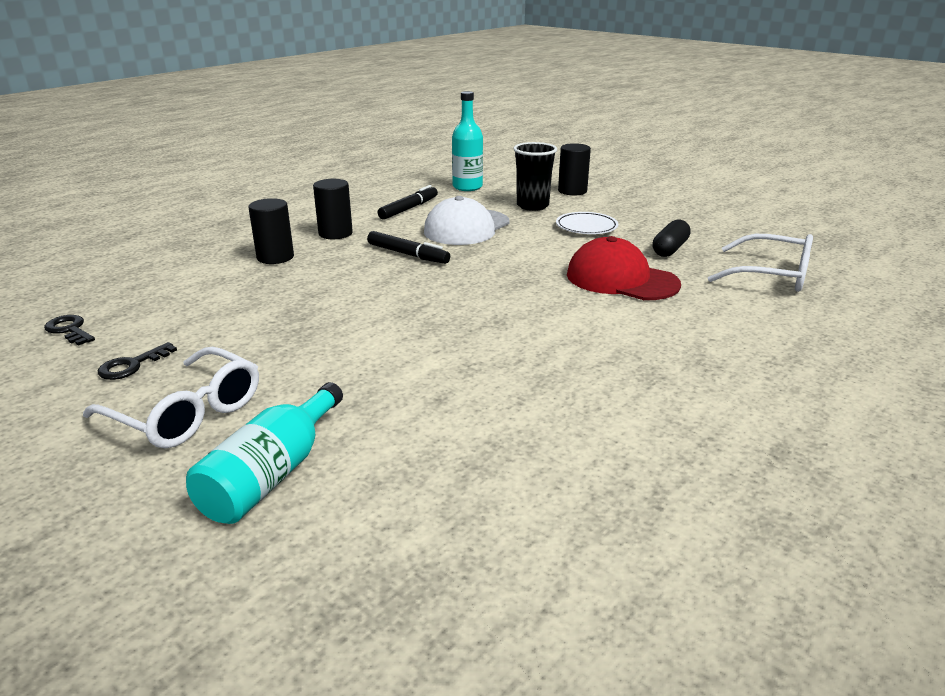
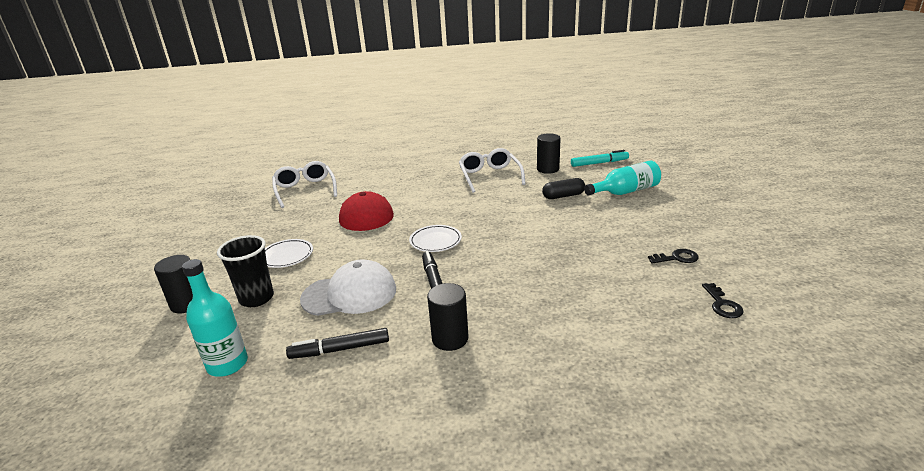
camera: 135 degrees left, 0 degrees up
(187, 413) = (651, 222): white glasses -> white glasses (490, 176)
(275, 257) = (530, 326): black cylinder -> black cylinder (548, 169)
(406, 564) = (599, 163): none -> turquoise marker
(472, 282) = (435, 241): none -> white plate
(670, 249) = (297, 220): black capsule -> black capsule (563, 196)

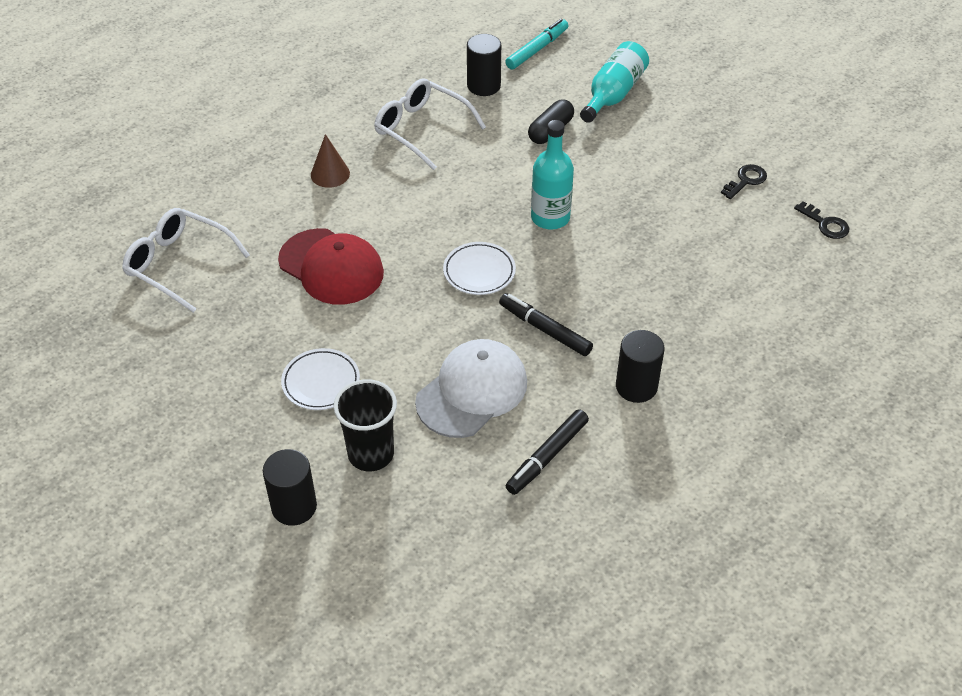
camera: 40 degrees left, 20 degrees up
(227, 364) = (455, 537): turquoise bottle -> turquoise bottle (550, 217)
(419, 179) = (330, 174): none -> brown cone

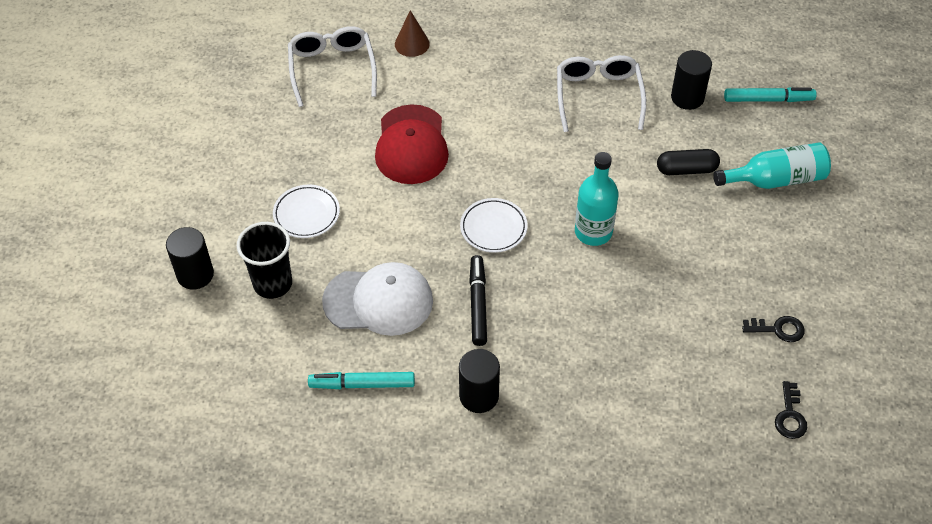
camera: 50 degrees right, 5 degrees up
(330, 174) = (496, 80): brown cone -> brown cone (412, 44)
(547, 457) = (362, 384): black marker -> turquoise marker

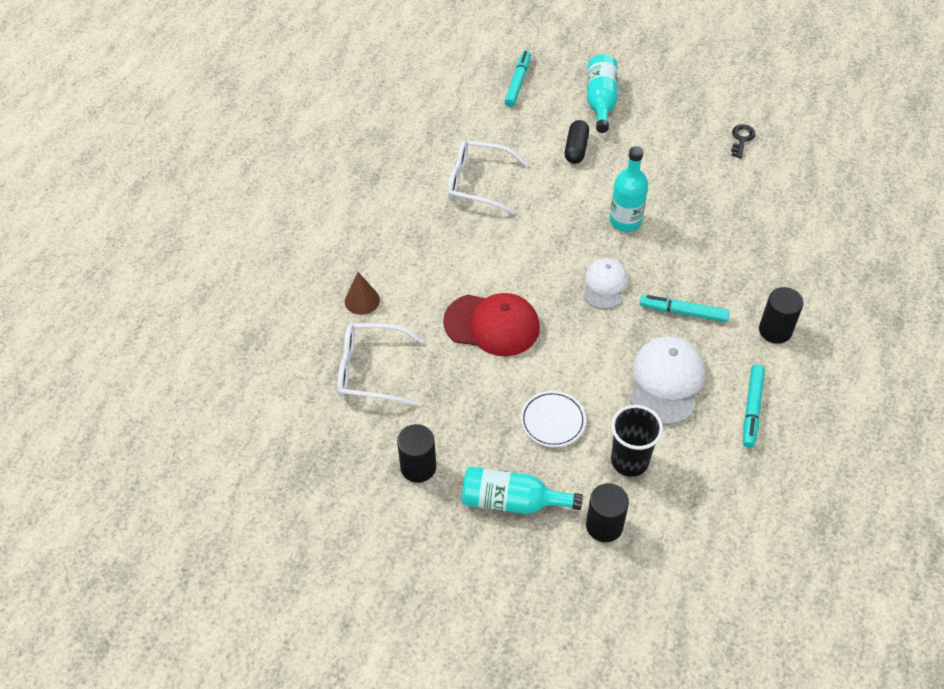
camera: 75 degrees left, 0 degrees up
(210, 199) = (512, 501): none -> turquoise bottle
(478, 304) = (683, 312): black marker -> turquoise marker
(493, 228) = (605, 285): white plate -> white cap
(687, 97) = (499, 128): black cylinder -> black cylinder (418, 467)
(790, 416) = (817, 154): black key -> none

